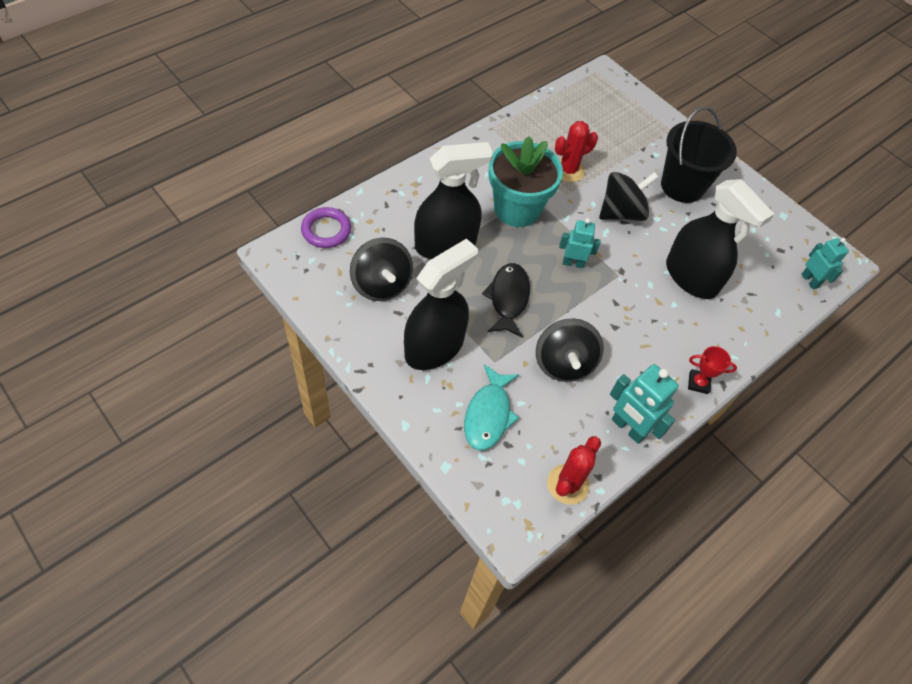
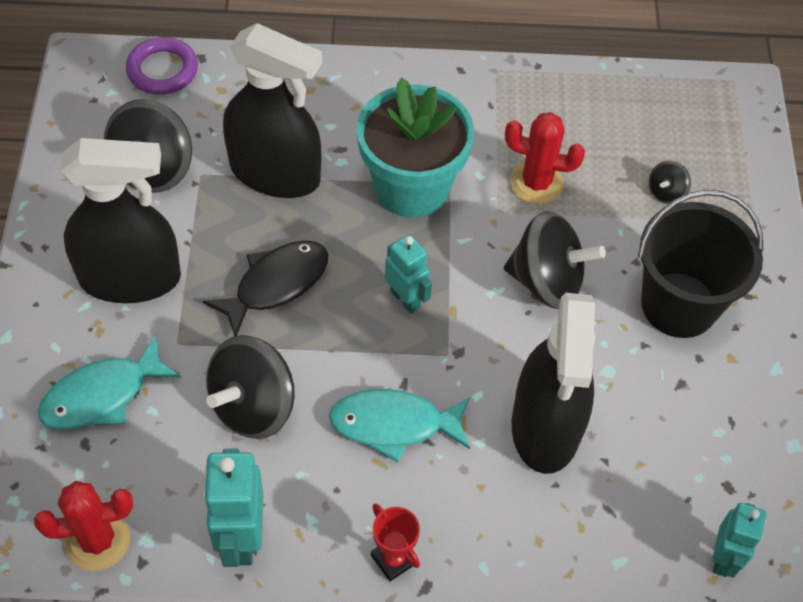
camera: 45 degrees right, 0 degrees up
(624, 139) = (666, 192): none -> black spinning top
(632, 324) = (393, 424): none -> turquoise fish

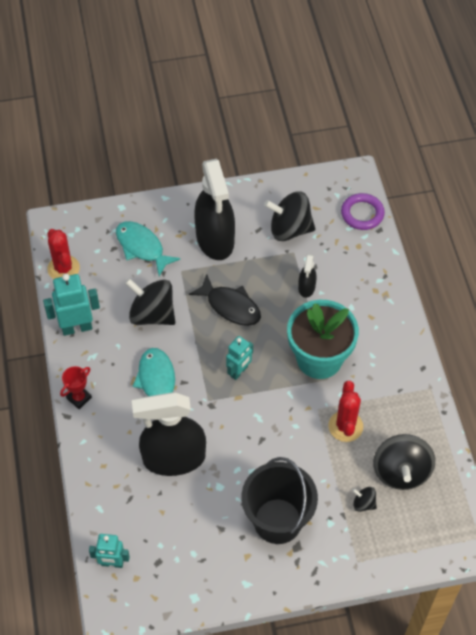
camera: 80 degrees right, 0 degrees up
(275, 173) = (306, 287): black spray bottle -> black spray bottle, size x0.44
(547, 281) = (273, 444): black spinning top -> black spinning top (401, 472)

